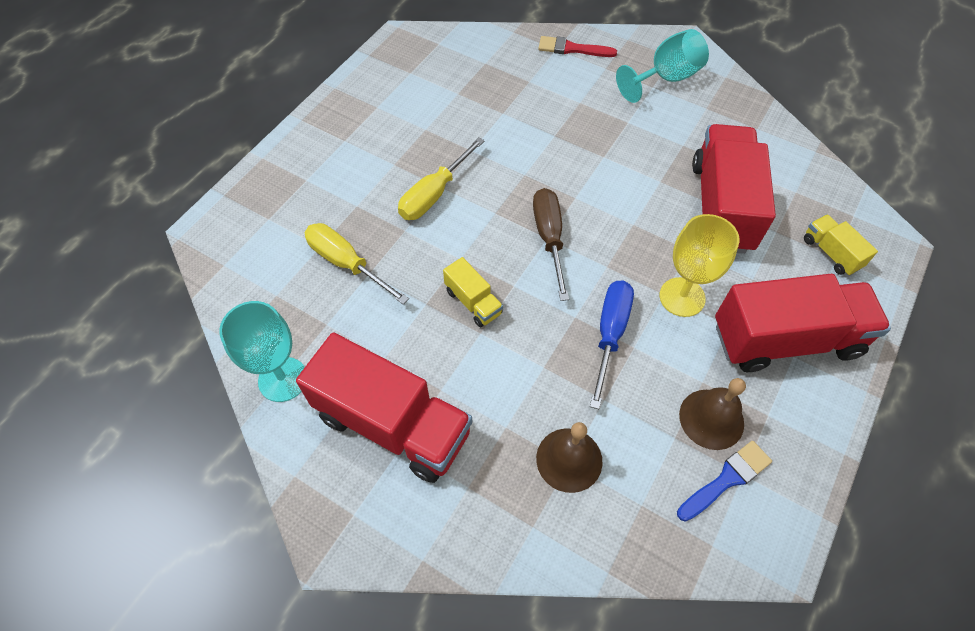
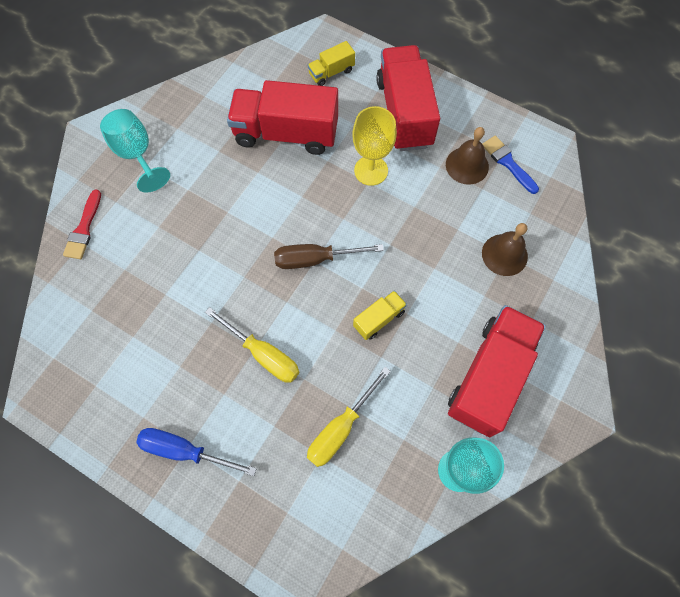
camera: 90 degrees left, 10 degrees up
(610, 334) = (404, 221): blue screwdriver -> blue screwdriver (185, 451)

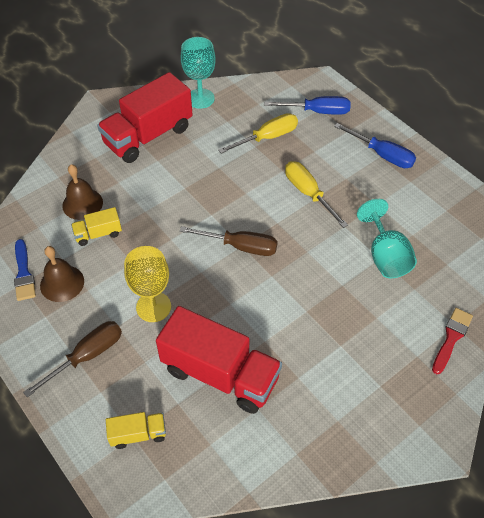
camera: 160 degrees left, 15 degrees down
(137, 154) = (388, 402): turquoise goblet -> turquoise goblet (385, 256)
(289, 504) = (317, 111): none -> blue screwdriver
(379, 319) = (208, 190): yellow truck -> yellow truck (98, 234)
(404, 113) = (87, 356): red truck -> brown screwdriver

